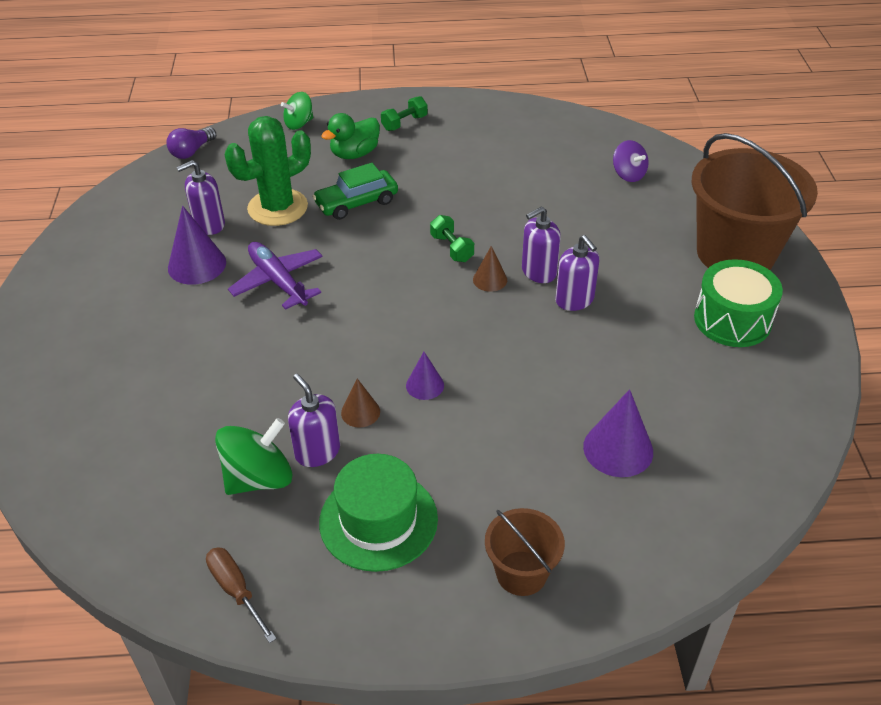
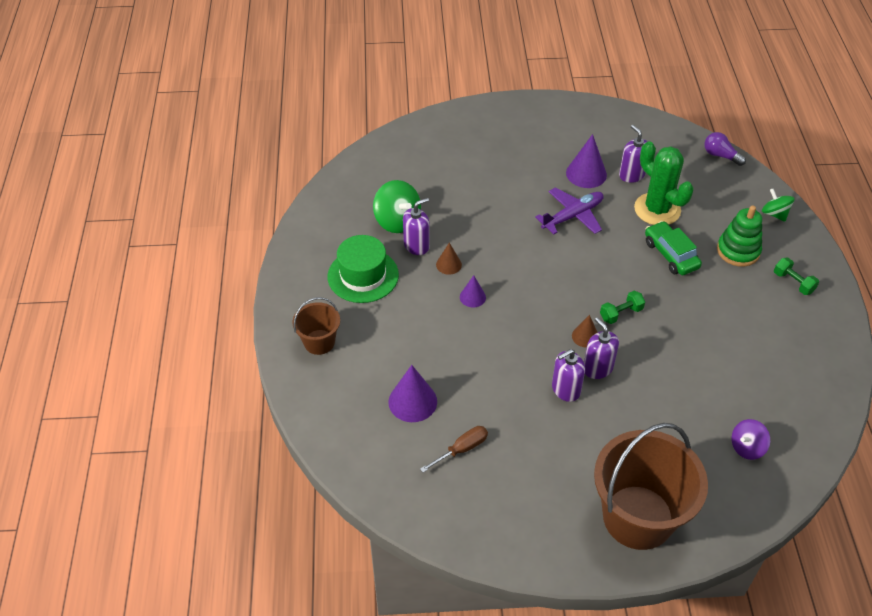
camera: 90 degrees right, 5 degrees up
(235, 590) = (322, 218): brown screwdriver -> brown screwdriver (462, 449)
(354, 154) = (738, 251): green duck -> green stacking toy
(732, 320) = (548, 498): green drum -> none

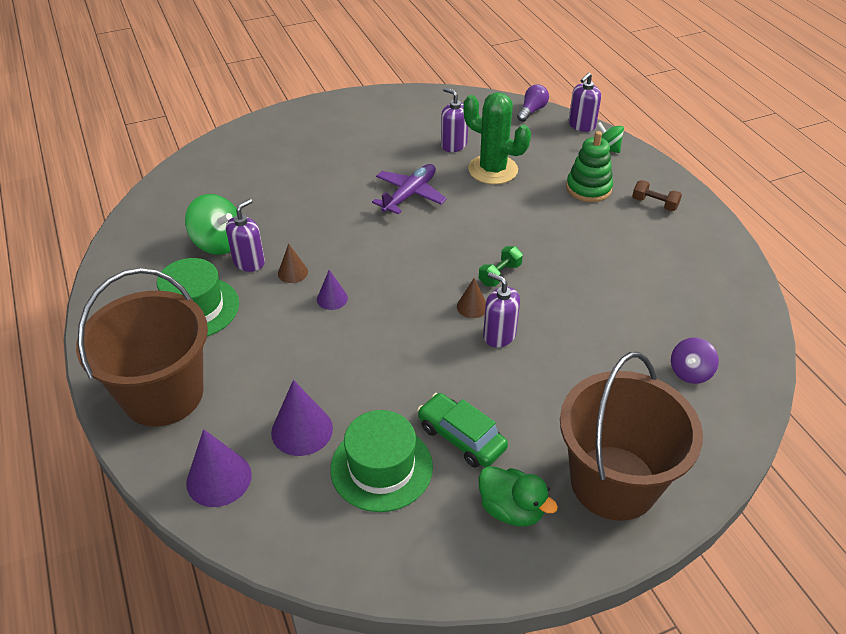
camera: 20 degrees left, 5 degrees down
(319, 342) = (163, 394): brown bucket -> brown bucket, size x2.01
(462, 449) = (381, 467): brown screwdriver -> green hat
(548, 512) = (511, 509): none -> green duck
(565, 389) = (474, 367): purple soap dispenser -> purple soap dispenser (581, 125)
(586, 173) = (407, 153): purple cone -> purple cone (219, 478)
(671, 254) = (525, 207): green car -> green car (461, 437)
(720, 155) = (532, 111): purple light bulb -> purple light bulb turned 105 degrees clockwise
(793, 282) = (654, 204): green dumbbell -> brown dumbbell

